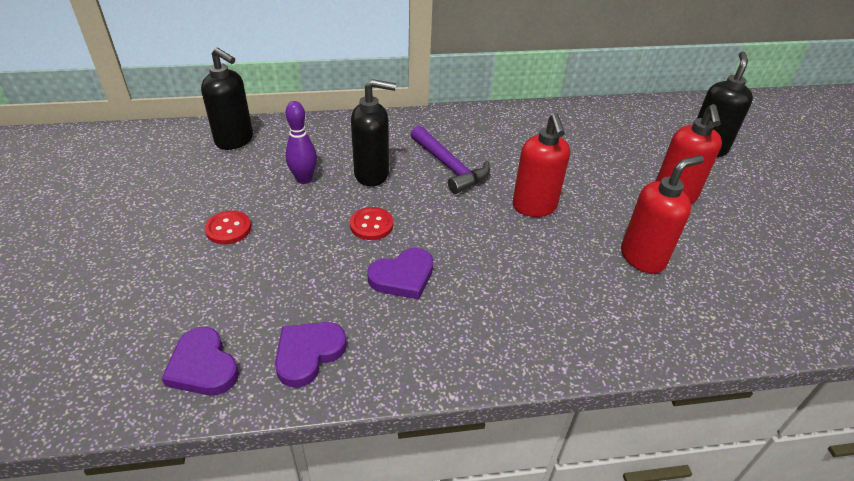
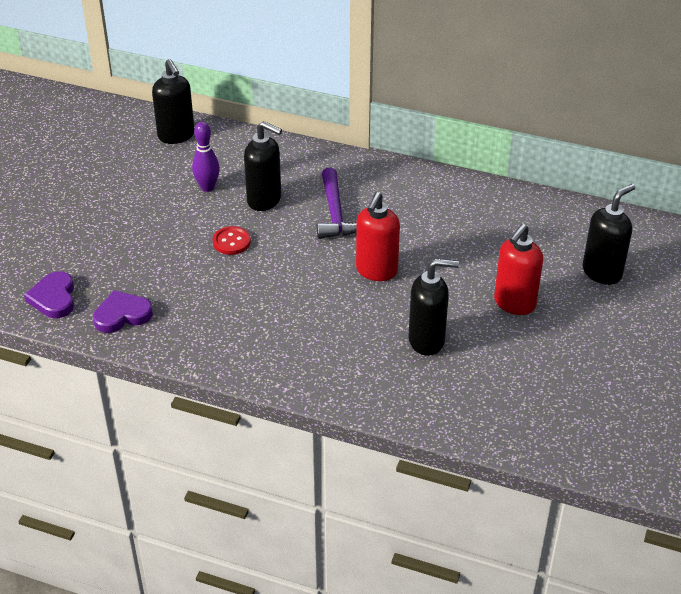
camera: 30 degrees right, 0 degrees up
(228, 229) = (125, 210): red button -> none
(403, 277) = (224, 288): purple heart -> none
(643, 258) = (427, 341): red soap dispenser -> black soap dispenser

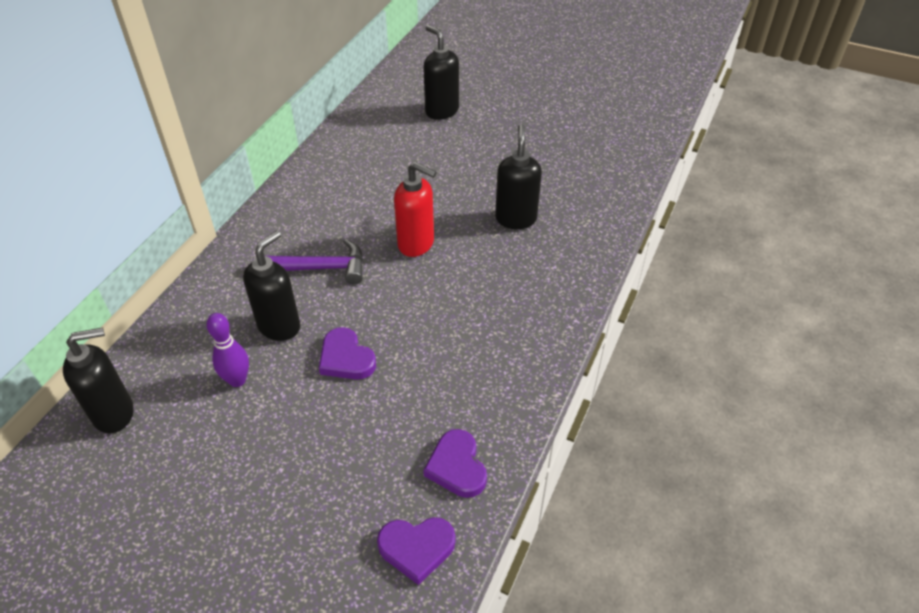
camera: 85 degrees left, 5 degrees up
(231, 242) = (346, 358): red button -> purple heart
(514, 303) = (473, 162): red soap dispenser -> none

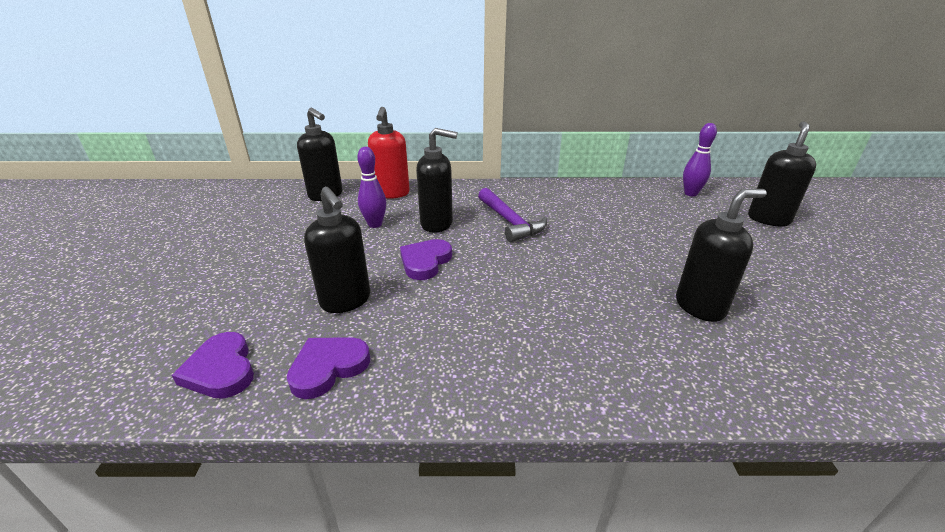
camera: 65 degrees right, 15 degrees down
(369, 124) = (690, 194): none -> purple bowling pin
(371, 437) = (346, 301): none -> black soap dispenser
(416, 244) = (587, 256): red soap dispenser -> red soap dispenser (392, 193)

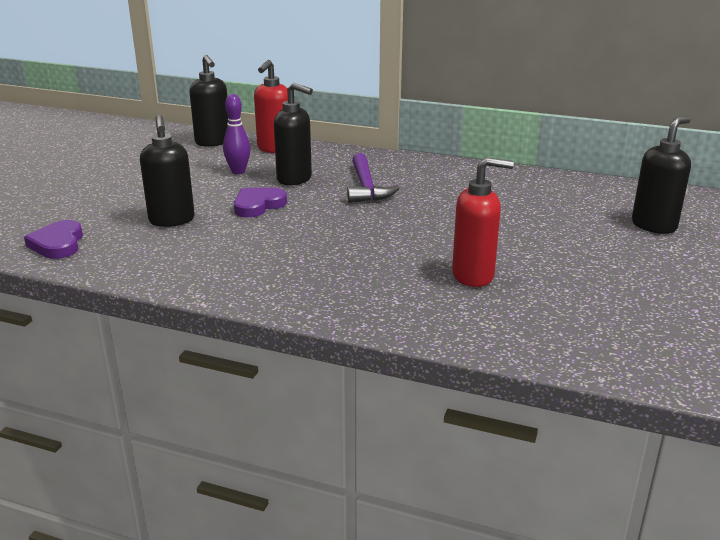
camera: 20 degrees right, 5 degrees down
(328, 368) = (130, 256): purple heart -> none
(690, 194) = (595, 191): purple bowling pin -> none
(700, 307) = (473, 276): black soap dispenser -> red soap dispenser

